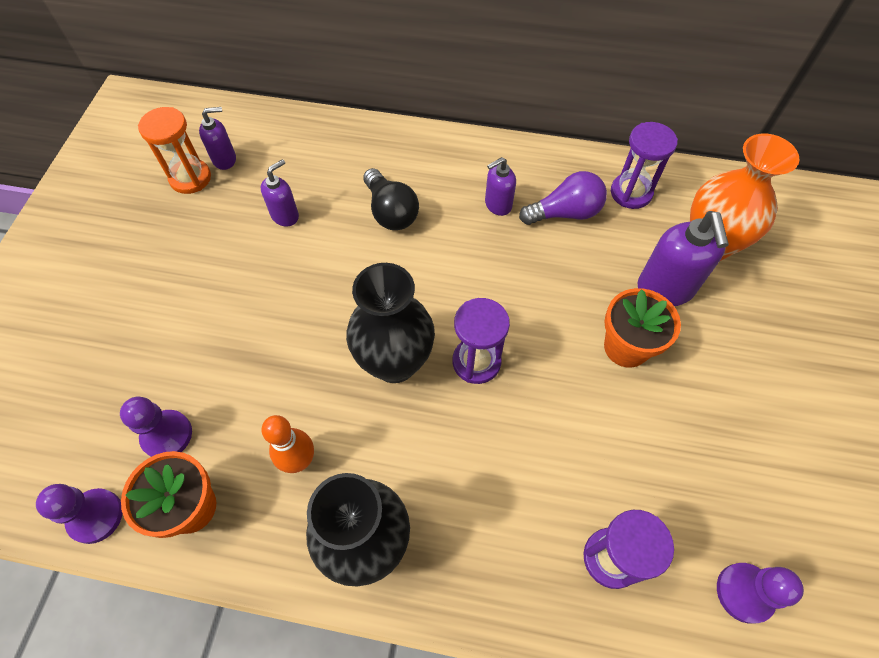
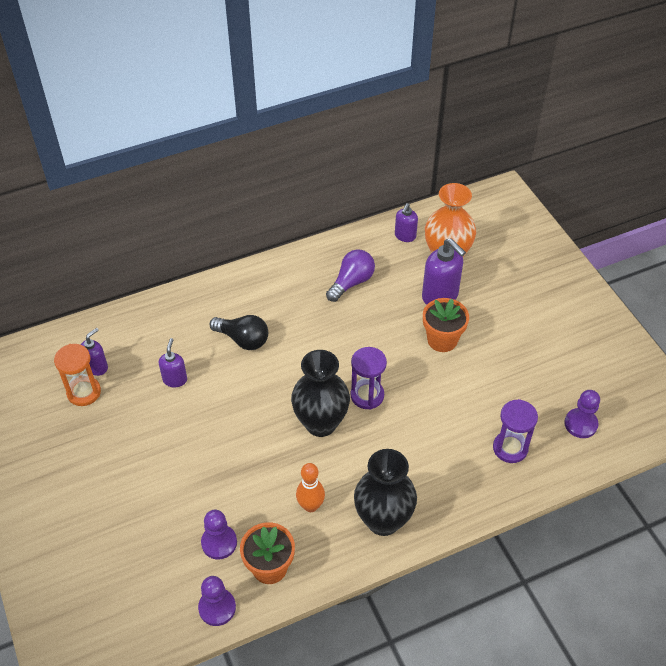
camera: 35 degrees left, 10 degrees down
(497, 205) = (307, 299): purple soap dispenser -> purple soap dispenser (405, 236)
(631, 193) = (381, 249): purple hourglass -> none

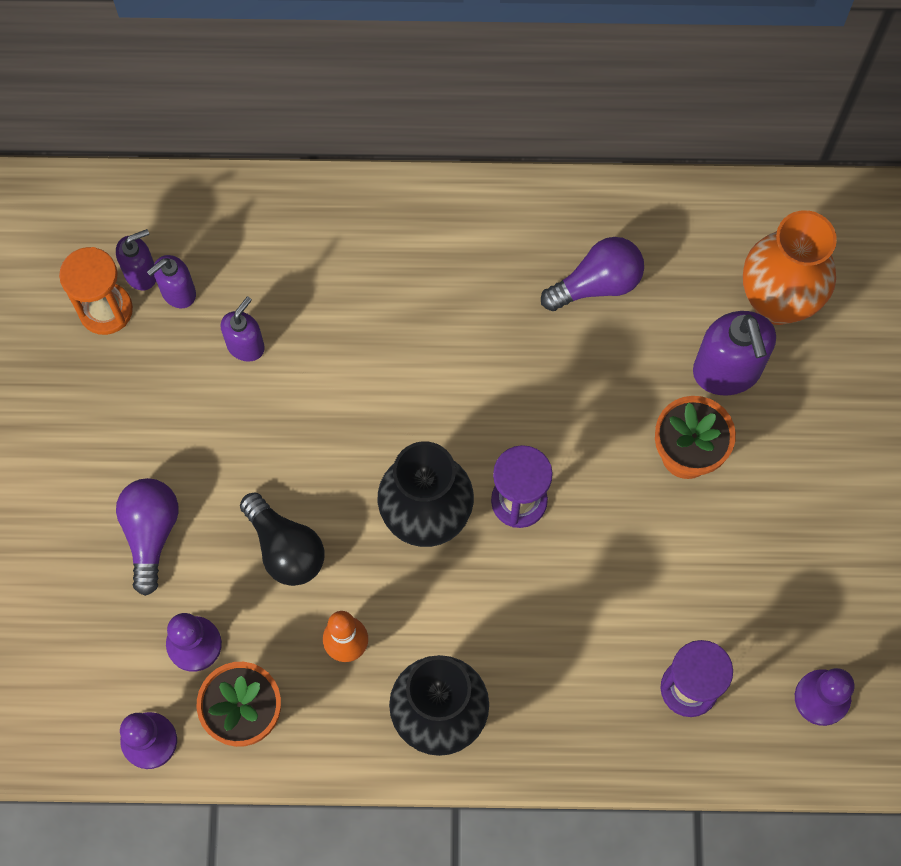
camera: 25 degrees right, 20 degrees up
(164, 494) = (151, 533): none -> purple light bulb
(243, 339) = (378, 318): black light bulb -> black light bulb (285, 548)
(405, 236) = (730, 230): purple soap dispenser -> purple soap dispenser (178, 292)

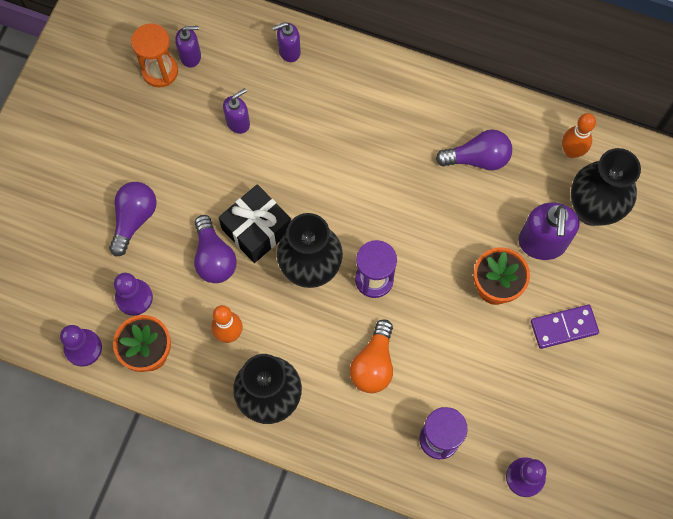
camera: 20 degrees right, 0 degrees up
(178, 292) = (209, 75): purple soap dispenser -> purple soap dispenser (289, 51)
(285, 548) = (214, 258): black light bulb -> purple light bulb
(330, 488) = (257, 229): none -> black gift
(562, 618) = (373, 364): none -> orange light bulb
(720, 231) = (571, 151): none -> orange bowling pin
(777, 302) = (592, 209): orange vase -> black vase
(798, 476) = (564, 327): none -> purple domino

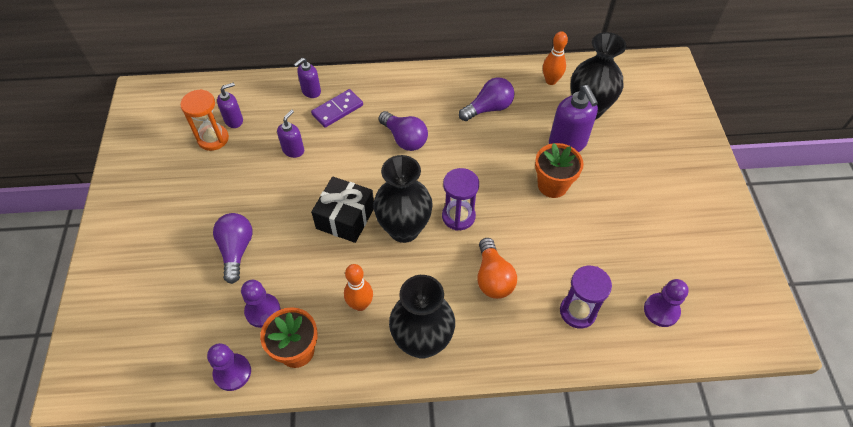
camera: 25 degrees left, 15 degrees down
(214, 258) = (319, 252): purple light bulb -> purple light bulb (404, 139)
(564, 327) = (619, 192): purple domino -> purple domino (337, 110)

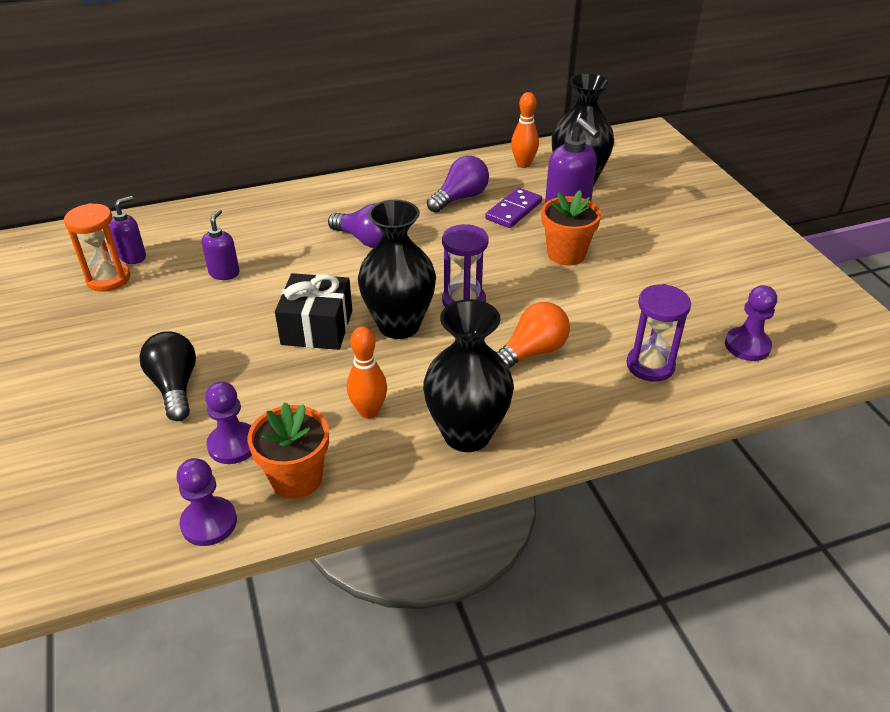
camera: 15 degrees left, 15 degrees down
(236, 250) = (175, 386): purple light bulb -> black light bulb
(311, 91) = (229, 215): purple soap dispenser -> none
(337, 110) = (270, 226): purple domino -> purple domino (514, 210)
(493, 278) = (531, 352): orange light bulb -> orange light bulb turned 105 degrees counterclockwise

